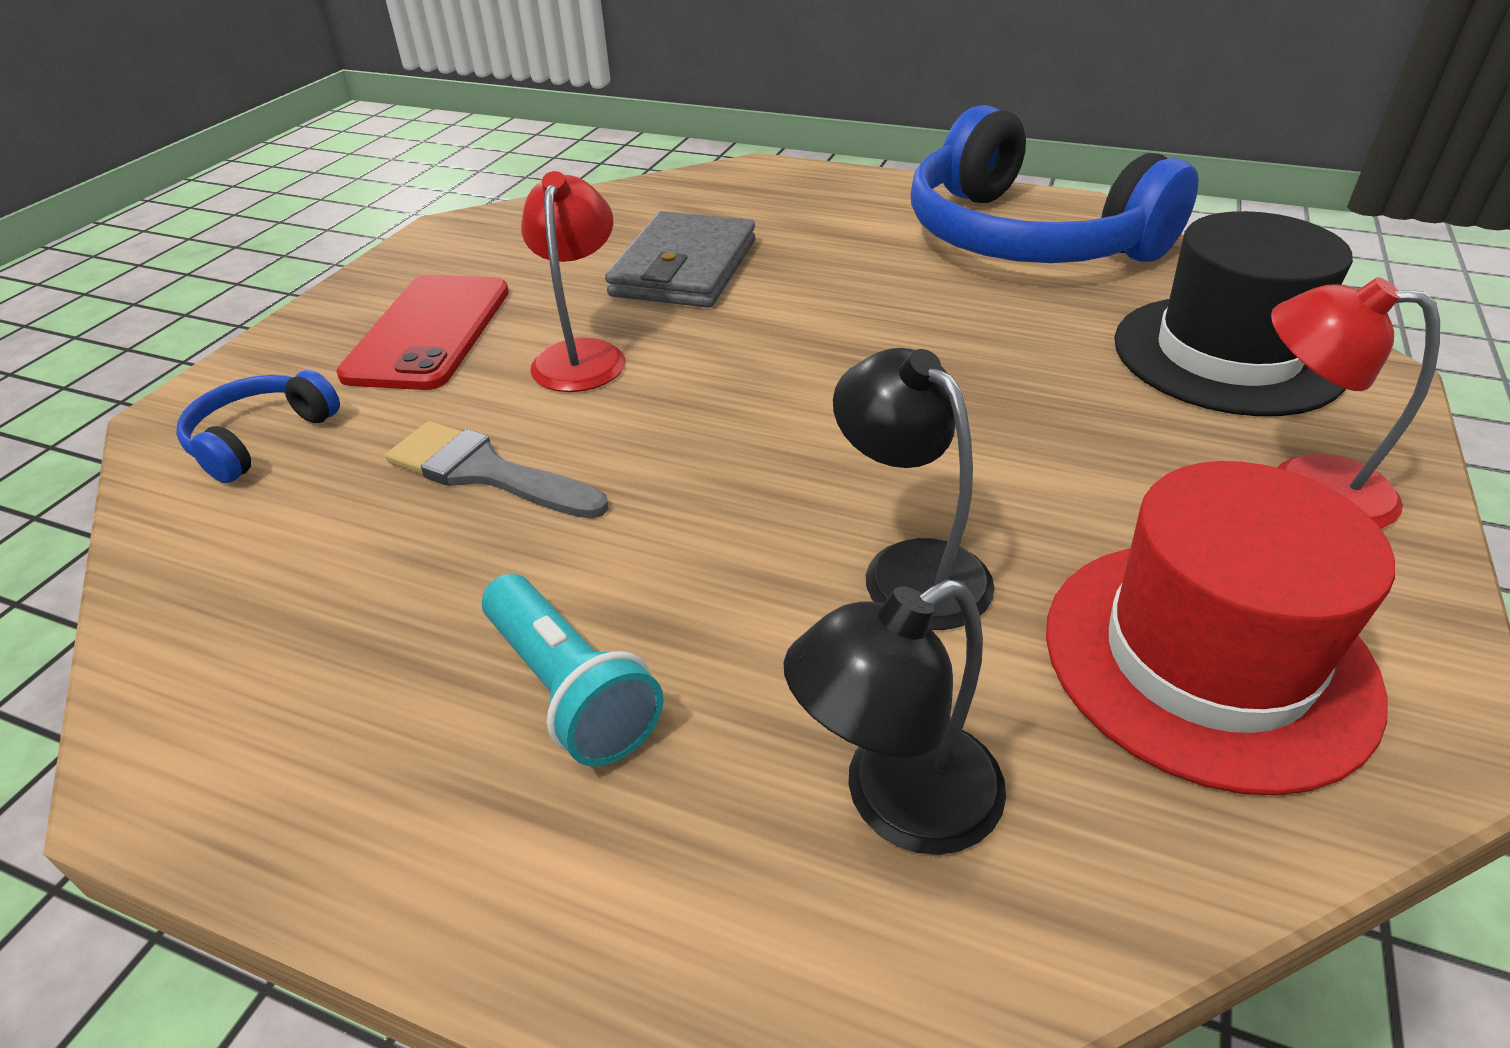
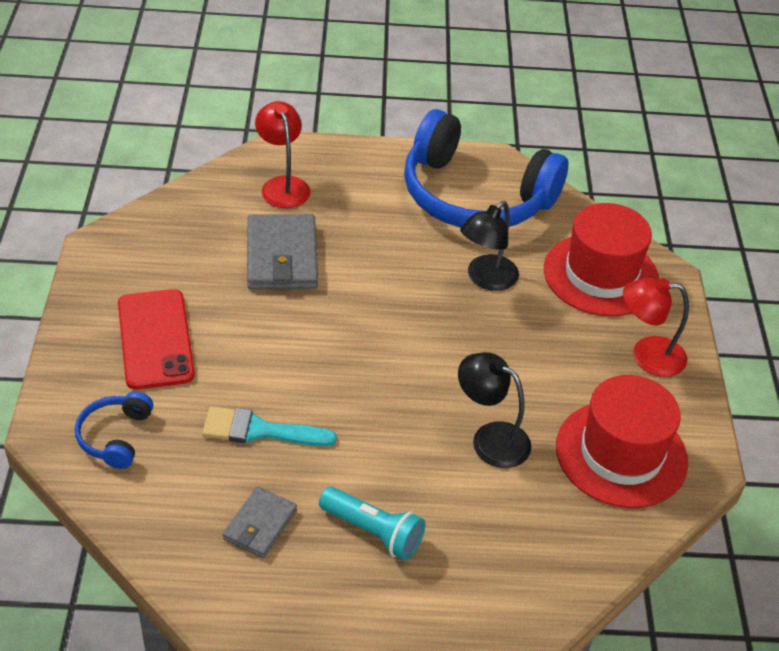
camera: 25 degrees left, 5 degrees up
(367, 622) = (260, 525): none -> grey wallet
(486, 472) = (259, 430): grey brush -> turquoise brush
(582, 355) = (261, 340): red lamp -> red lamp (283, 185)
(896, 801) = (523, 543): black lamp -> black lamp (486, 279)
(1227, 354) = (601, 275): black hat -> red hat

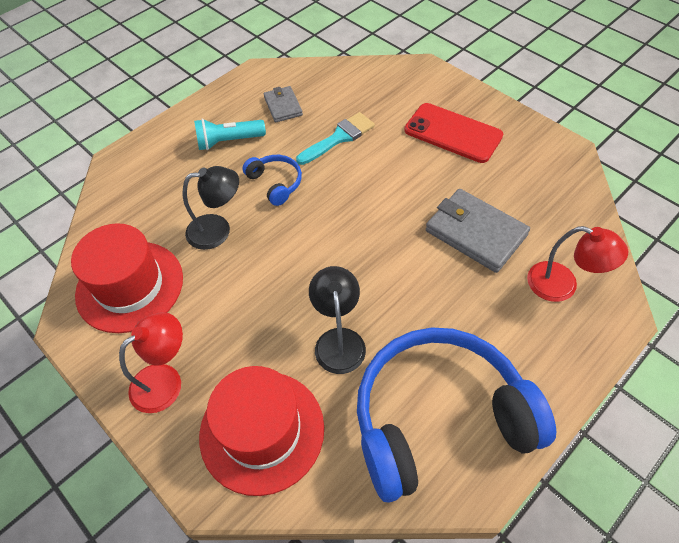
camera: 140 degrees right, 10 degrees up
(115, 436) = (395, 86): blue headphones -> blue headphones (275, 183)

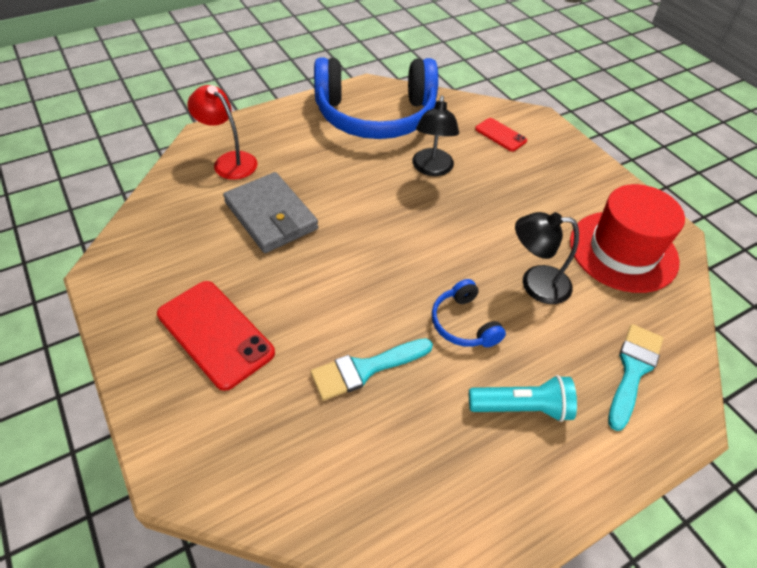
camera: 170 degrees left, 5 degrees down
(146, 182) = (633, 370): none -> turquoise brush
(165, 380) = (575, 176): red lamp -> none
(262, 431) = (500, 135): red hat -> red phone
(283, 106) = (432, 455): grey wallet -> none

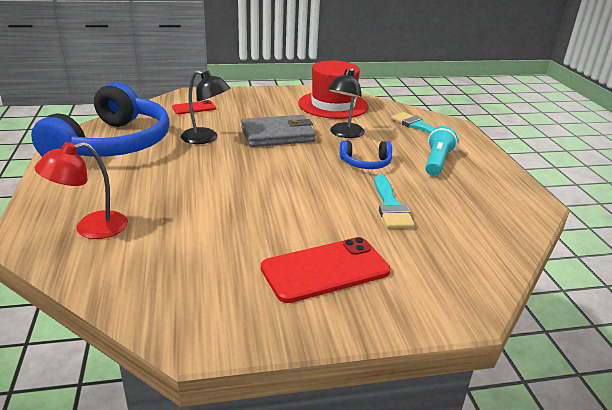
camera: 70 degrees left, 20 degrees down
(271, 216) = (197, 217): grey wallet -> grey wallet (278, 135)

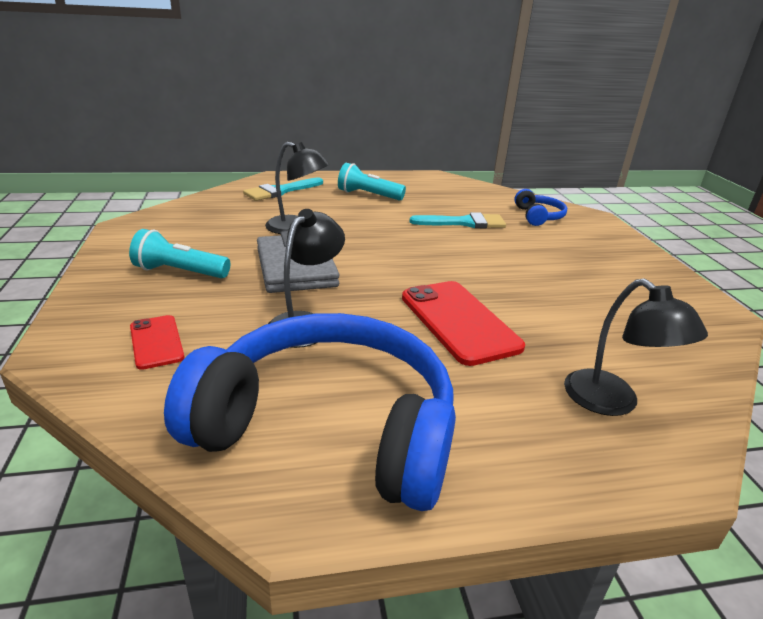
camera: 90 degrees left, 0 degrees up
(90, 228) = (612, 402): red lamp -> black lamp
(267, 107) = (180, 272): none -> turquoise flashlight
(325, 270) = (584, 256): red phone -> red phone (459, 321)
(333, 105) = (193, 227): red hat -> none
(366, 163) = (376, 224): blue headphones -> blue headphones (538, 216)

